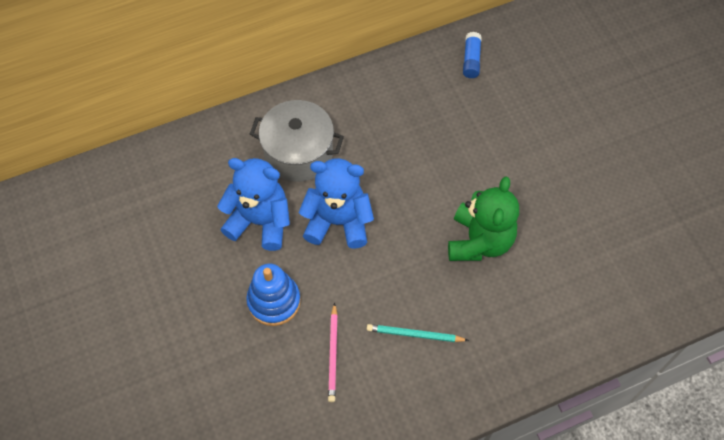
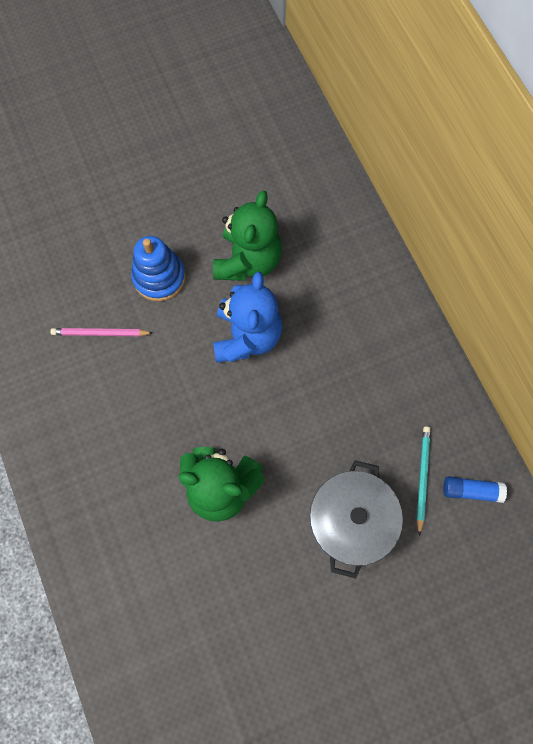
camera: 90 degrees right, 10 degrees up
(260, 221) = (248, 261): blue teddy bear -> green teddy bear
(298, 153) = (330, 295): grey pot -> grey pot (350, 521)
(414, 335) = (115, 412): turquoise pencil -> turquoise pencil (422, 477)

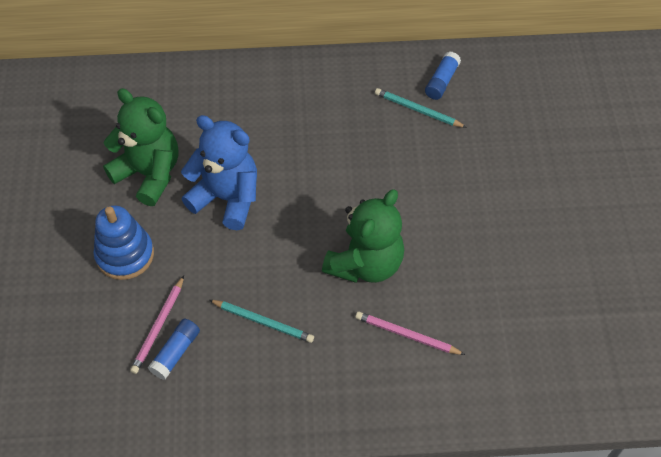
camera: 70 degrees left, 15 degrees down
(80, 357) = (176, 352): none -> blue glue stick
(131, 417) = (263, 322): none -> turquoise pencil
(158, 550) = (407, 335): none -> pink pencil
(350, 521) = (435, 173): grey pot -> none

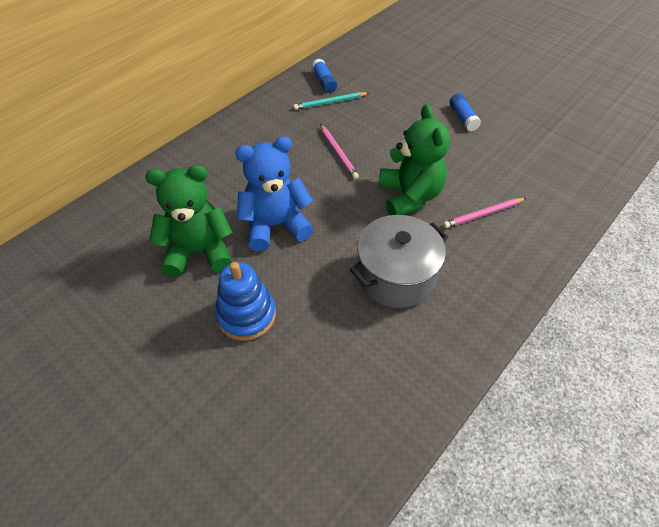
camera: 45 degrees left, 5 degrees down
(159, 326) = (332, 339): pink pencil -> pink pencil (338, 153)
(176, 352) = (366, 345): blue glue stick -> blue glue stick (463, 118)
(263, 322) = (396, 276): turquoise pencil -> grey pot

